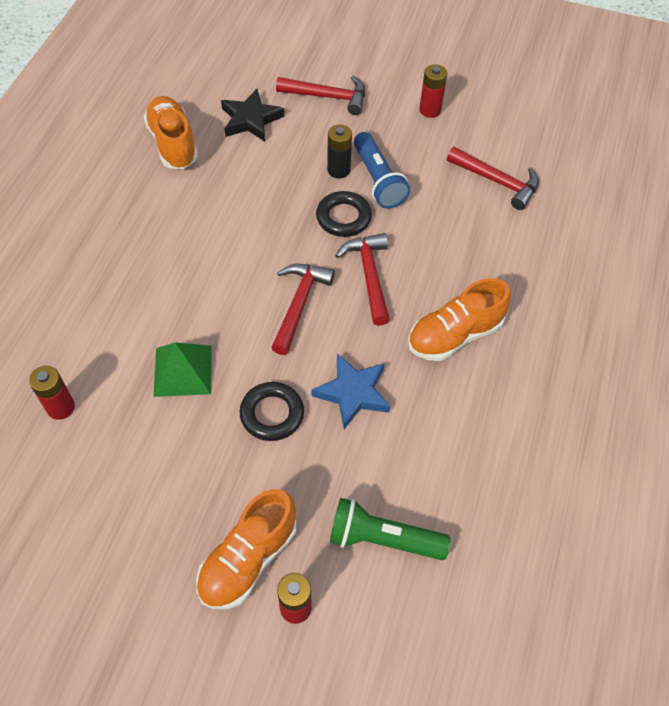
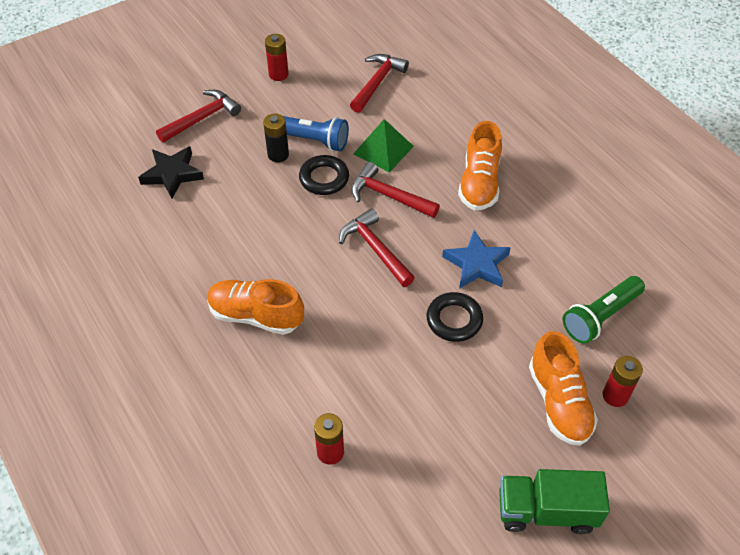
camera: 50 degrees left, 5 degrees down
(117, 618) = (546, 511): none -> green truck
(173, 144) = (141, 235): orange shoe -> orange shoe (255, 315)
(183, 370) = (369, 352): green pyramid -> green pyramid (383, 150)
(497, 181) = (377, 83): red hammer -> red hammer turned 45 degrees counterclockwise

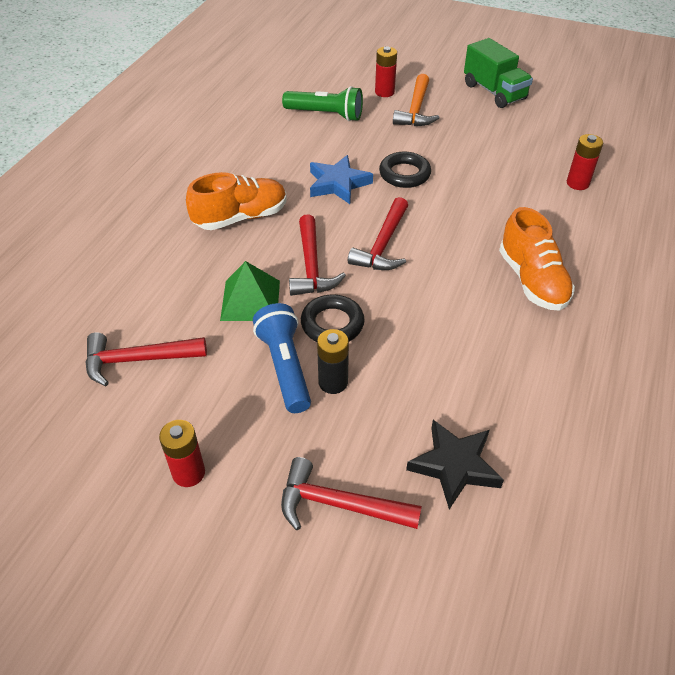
camera: 125 degrees left, 5 degrees down
(559, 402) = (416, 110): orange shoe -> orange hammer

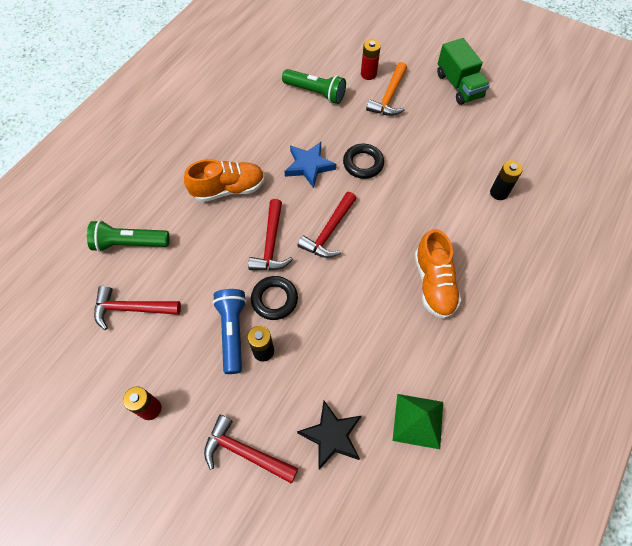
camera: 10 degrees right, 15 degrees up
(120, 288) = (130, 243): none -> green flashlight
(250, 300) = (220, 268): green pyramid -> green pyramid (418, 420)
(577, 183) = (499, 193): red battery -> black battery

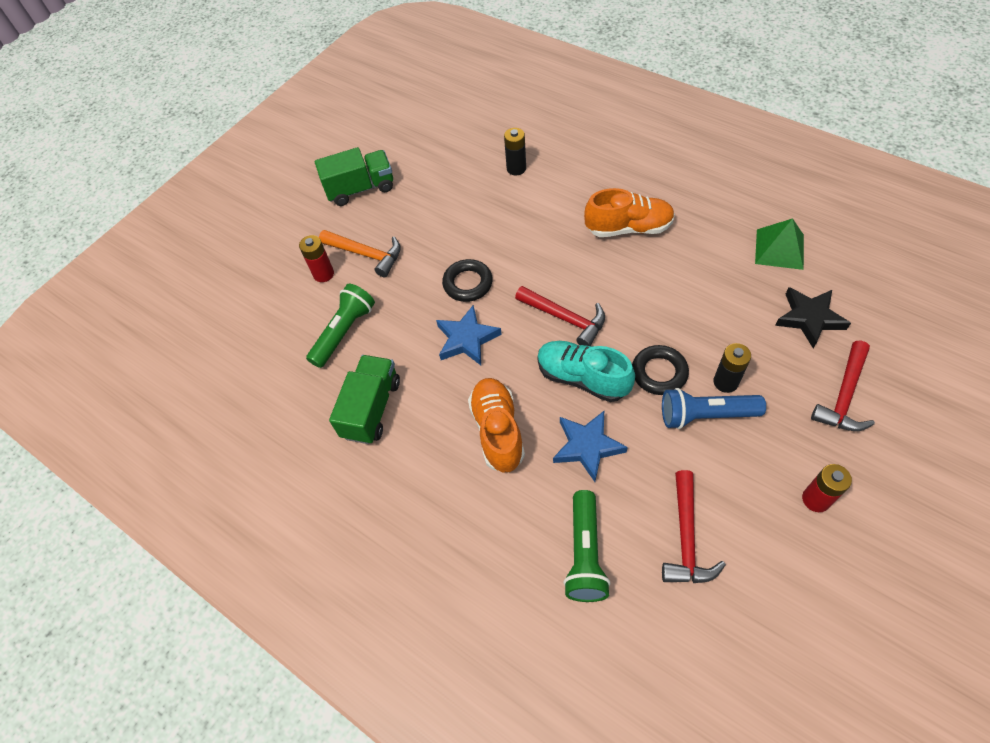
camera: 80 degrees left, 5 degrees down
(211, 246) = (587, 446): none -> blue star
(251, 115) = (371, 408): none -> green truck
(271, 243) = (582, 378): red hammer -> turquoise shoe

